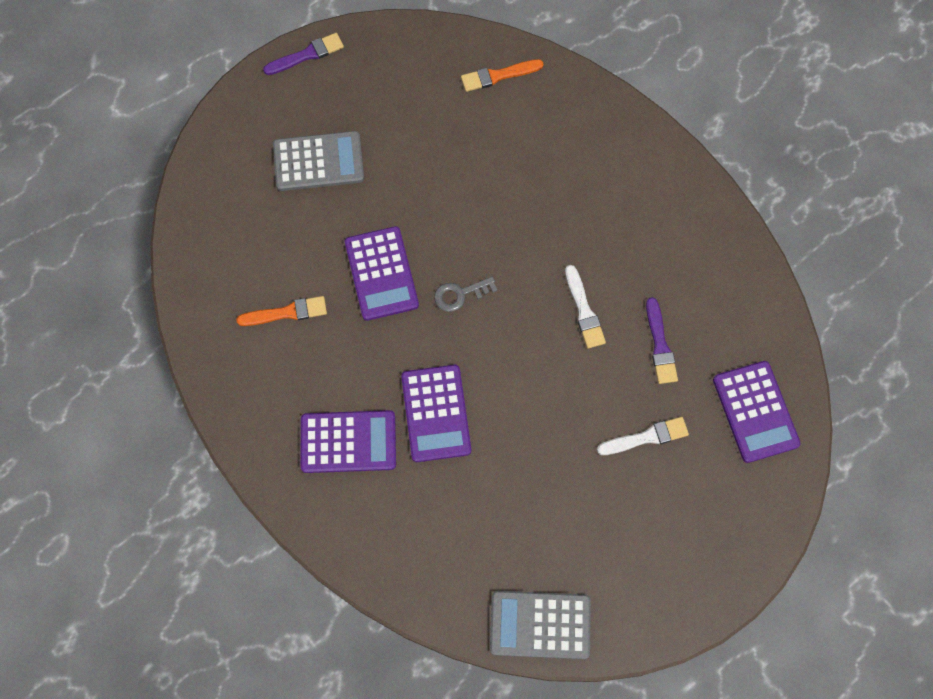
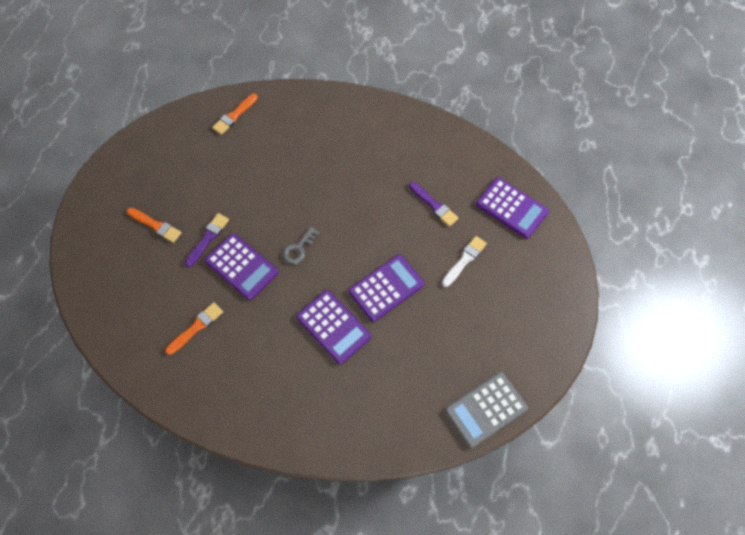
camera: 35 degrees left, 5 degrees down
(307, 55) = (106, 169): purple brush -> purple brush (208, 238)
(318, 161) = (155, 225): grey calculator -> orange brush
(348, 442) = (291, 380): purple calculator -> purple calculator (386, 288)
(584, 310) = (377, 213): white brush -> none

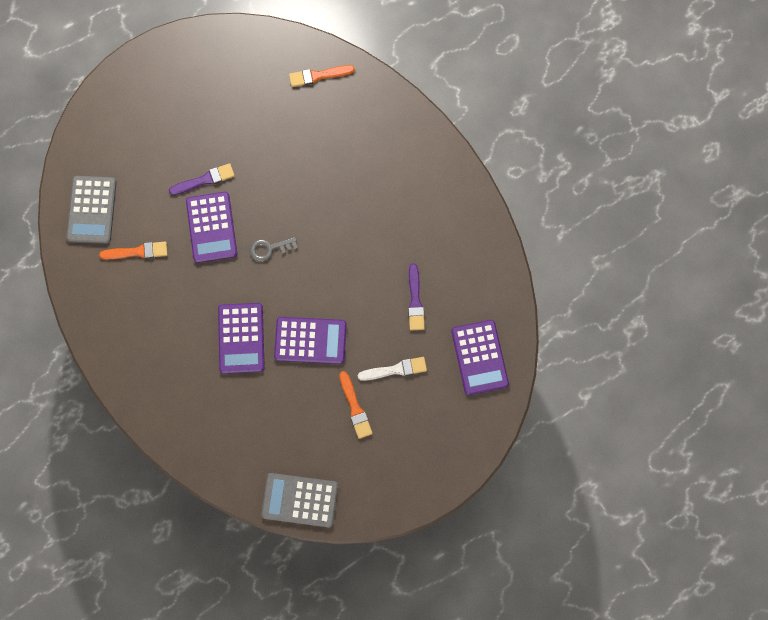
camera: 40 degrees right, 10 degrees up
(132, 324) = (92, 210): none -> grey calculator
(155, 225) = (172, 134): orange brush -> orange brush (355, 407)

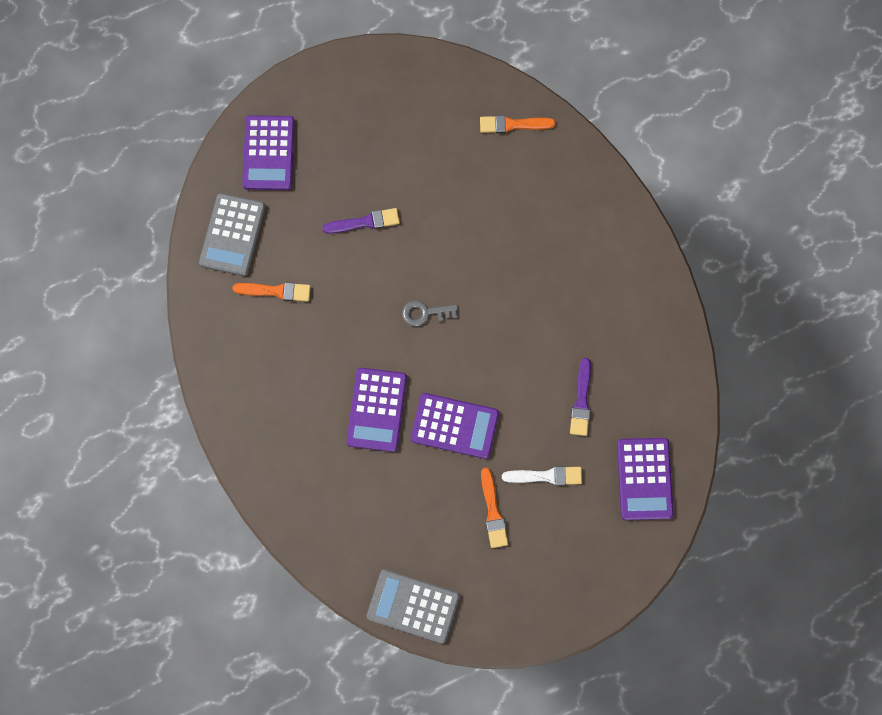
camera: 10 degrees right, 0 degrees up
(211, 227) = (364, 278): purple calculator -> purple calculator (269, 153)

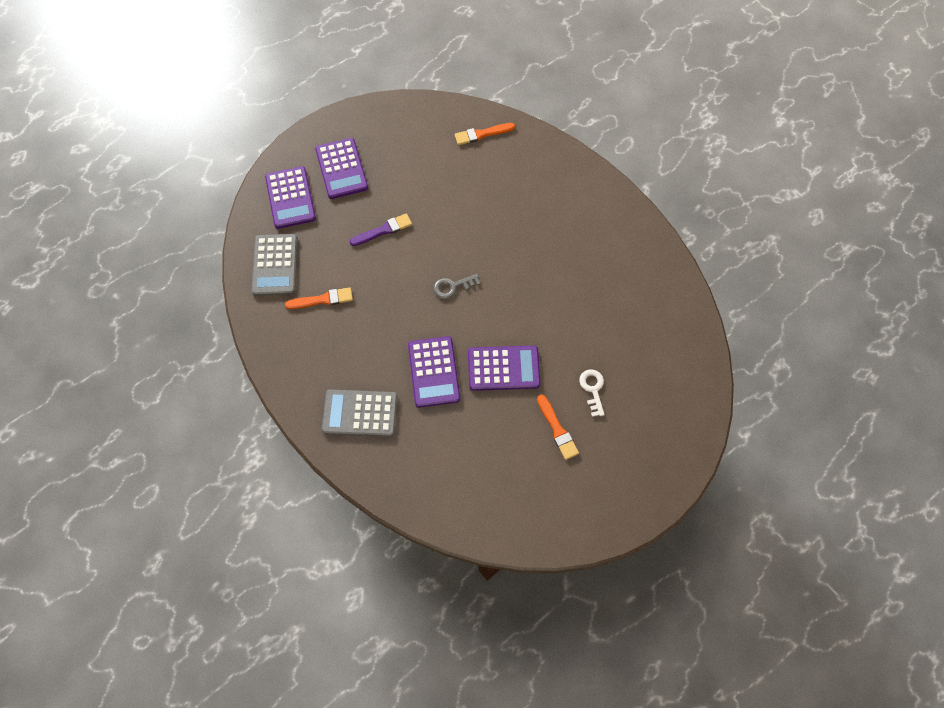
camera: 15 degrees left, 10 degrees down
(413, 606) = (512, 528): grey calculator -> grey calculator (360, 413)
(546, 476) = (593, 389): white brush -> white key
(581, 401) = (602, 323): purple brush -> none
(644, 479) = (675, 371): purple calculator -> purple calculator (341, 169)

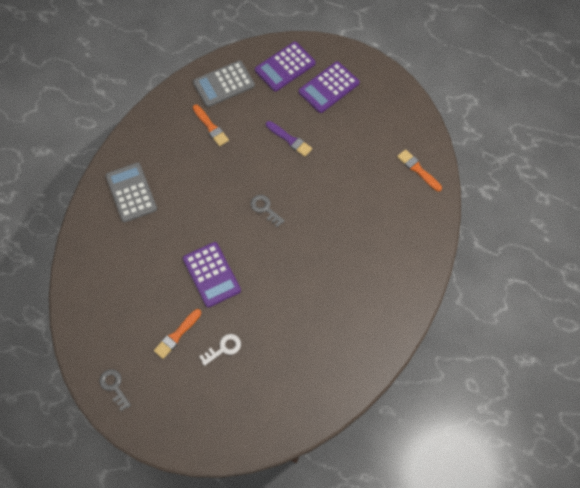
camera: 65 degrees right, 0 degrees up
(434, 372) = (186, 227): purple calculator -> none
(588, 516) = (114, 386): none -> grey key

